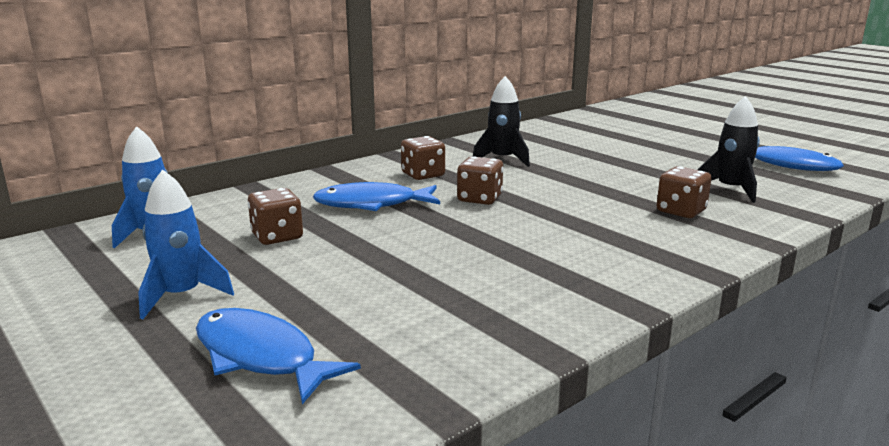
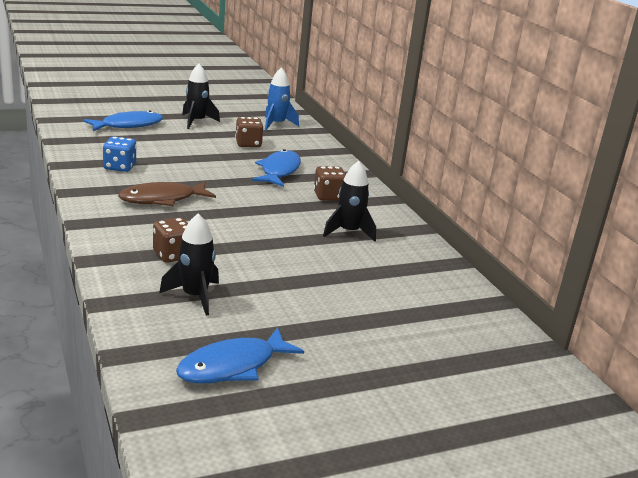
camera: 105 degrees right, 5 degrees up
(182, 296) = (197, 121): blue rocket -> black rocket
(479, 199) = (262, 200): brown dice -> none
(493, 301) = (120, 167): none -> blue dice
(561, 245) = (162, 199): none -> brown fish

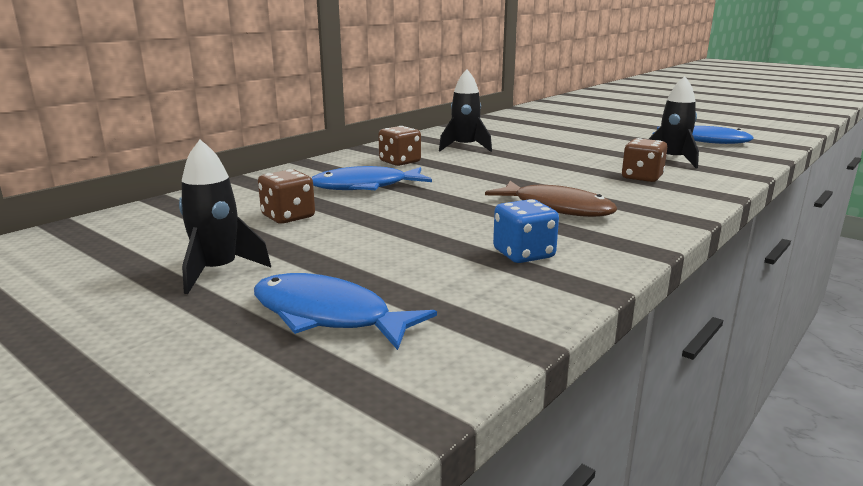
camera: 115 degrees left, 5 degrees down
(276, 124) = (160, 222): blue rocket -> none

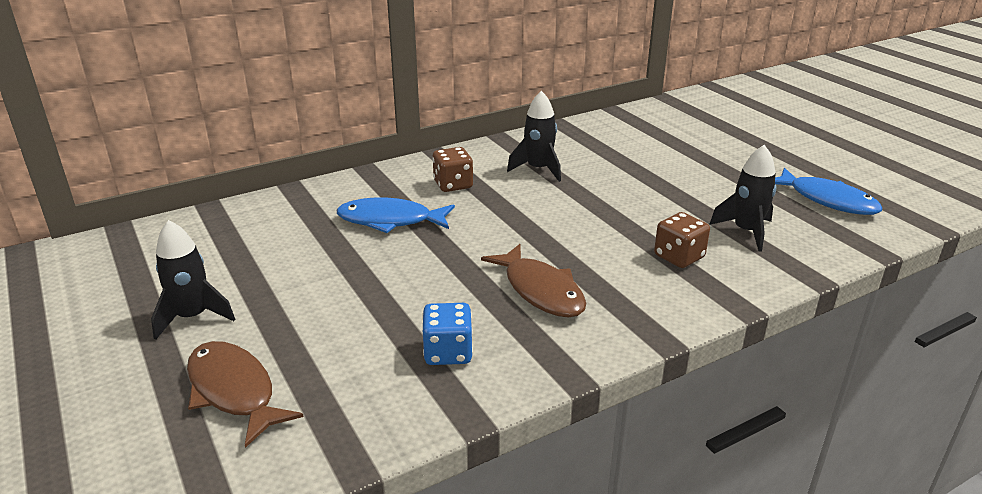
camera: 20 degrees right, 10 degrees up
(288, 217) = (292, 254): brown dice -> none
(328, 316) = (234, 391): blue fish -> brown fish

